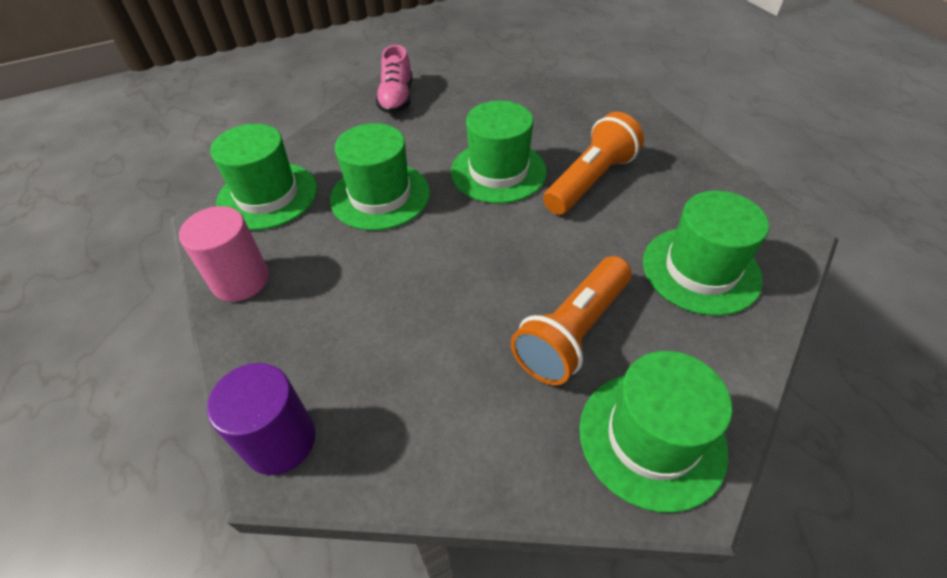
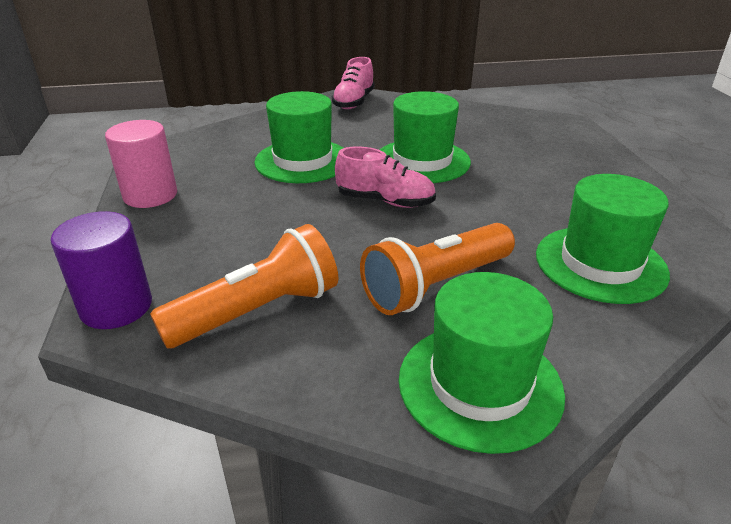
camera: 15 degrees right, 15 degrees down
(267, 195) = (206, 146): green hat -> none
(484, 234) = (385, 201): none -> pink shoe
(589, 181) = (511, 180): orange flashlight -> orange flashlight (257, 311)

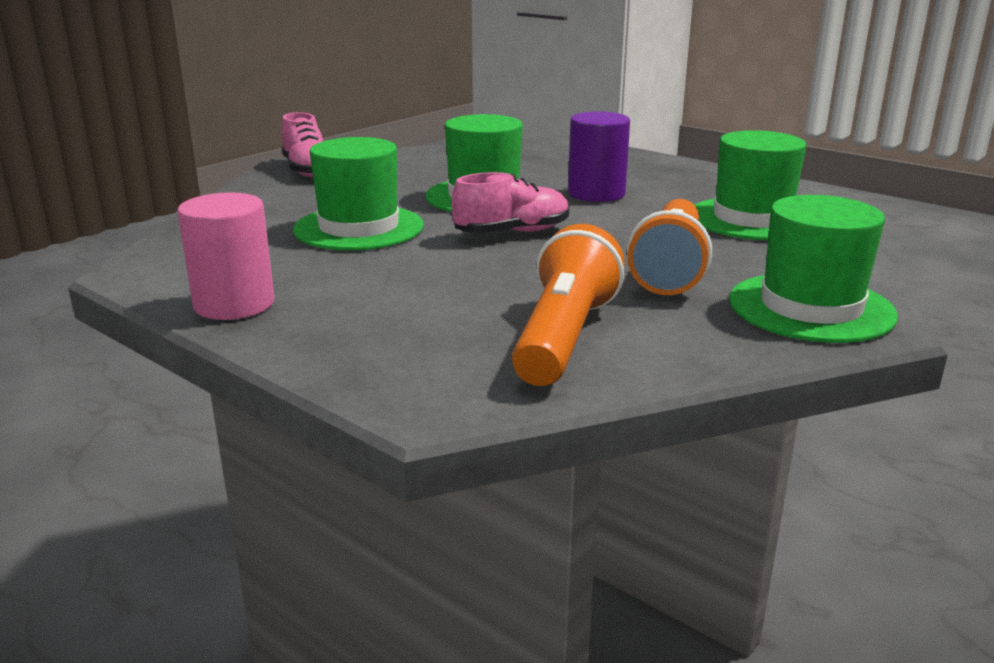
camera: 40 degrees left, 10 degrees down
(116, 307) = (416, 390): purple cylinder -> purple cylinder (596, 194)

